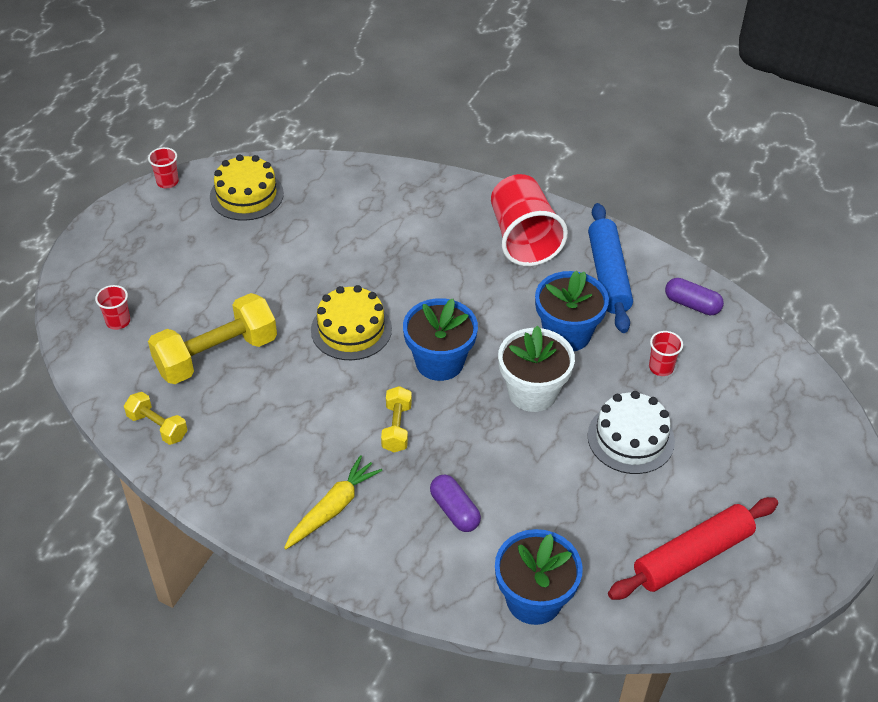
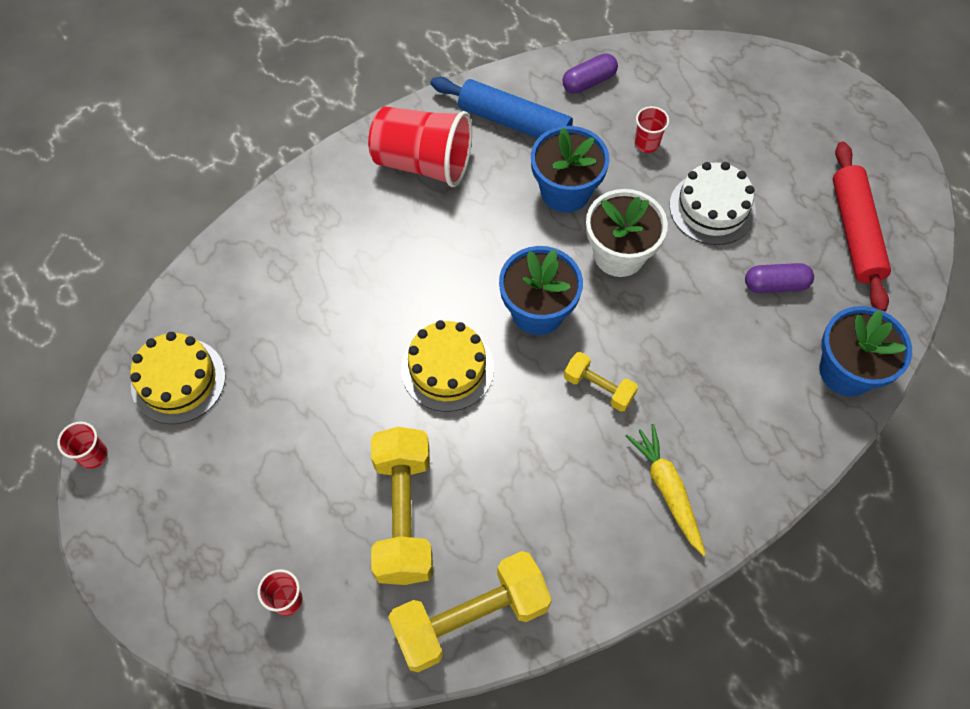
camera: 60 degrees left, 15 degrees up
(157, 426) = (470, 617): yellow dumbbell -> yellow dumbbell, size x1.93
(454, 510) = (722, 386): purple capsule -> purple capsule (775, 285)

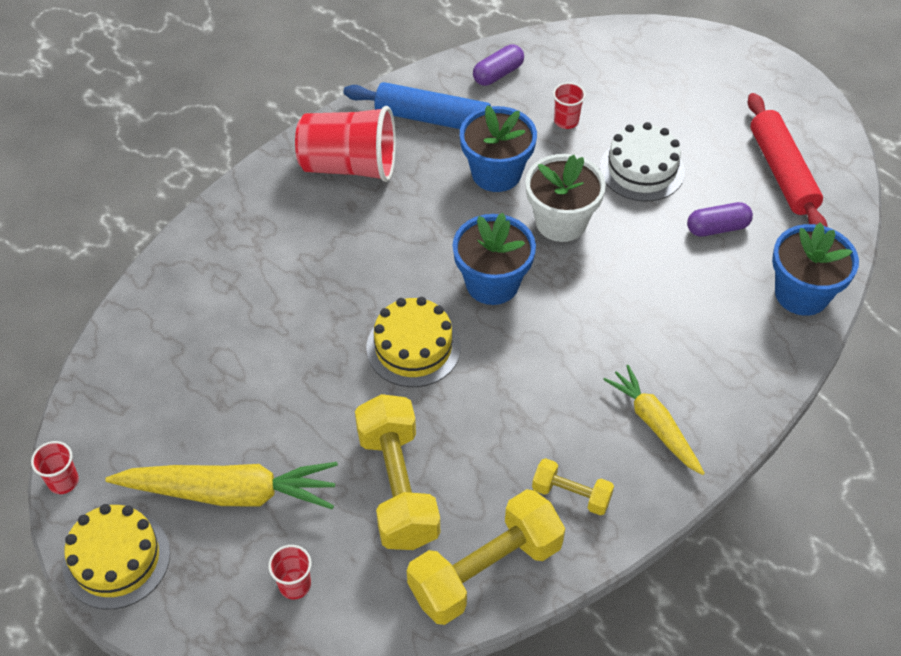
camera: 10 degrees left, 10 degrees down
(178, 380) = (139, 398): yellow cake -> yellow cake (116, 559)
(244, 494) = (230, 493): none -> yellow carrot
(598, 388) = (567, 343): yellow dumbbell -> yellow dumbbell (571, 494)

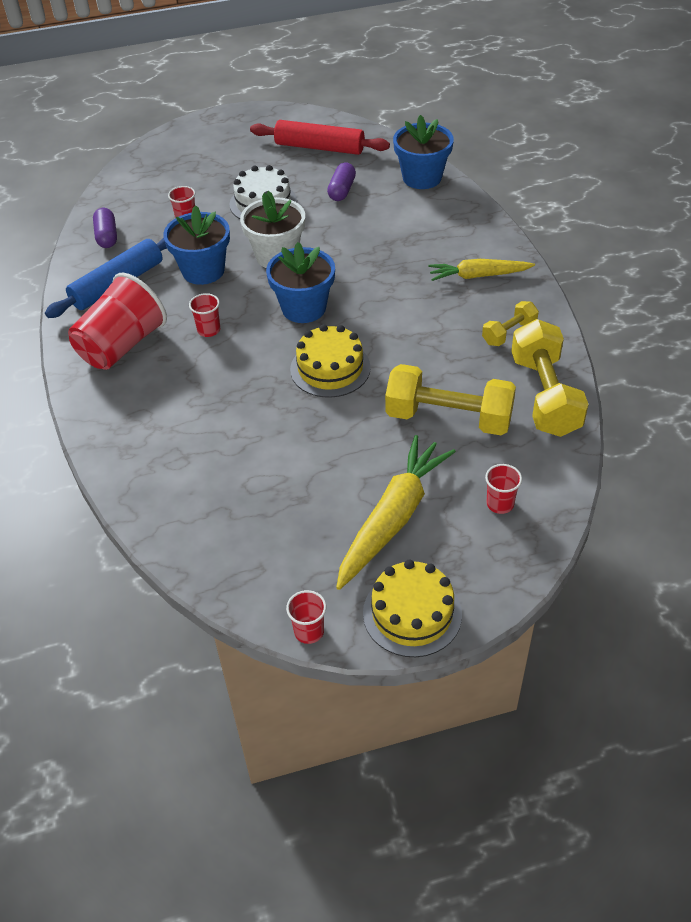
camera: 60 degrees left, 5 degrees down
(410, 221) = (209, 330): none -> red cup

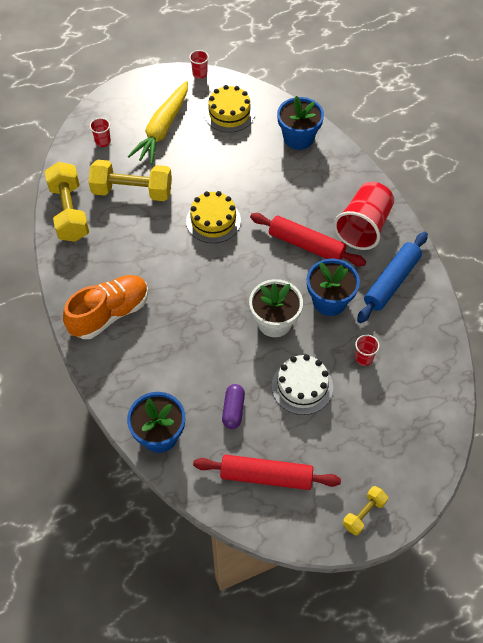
camera: 170 degrees right, 10 degrees up
(107, 236) = (424, 333): purple capsule -> none
(209, 330) = (306, 245): red cup -> red rolling pin
(304, 308) = (241, 270): blue flower pot -> blue flower pot (298, 138)
(412, 613) = (149, 85): yellow cake -> yellow cake (229, 113)
(478, 276) = (110, 314): yellow carrot -> orange shoe
(509, 333) = (89, 260): yellow dumbbell -> yellow dumbbell (364, 514)

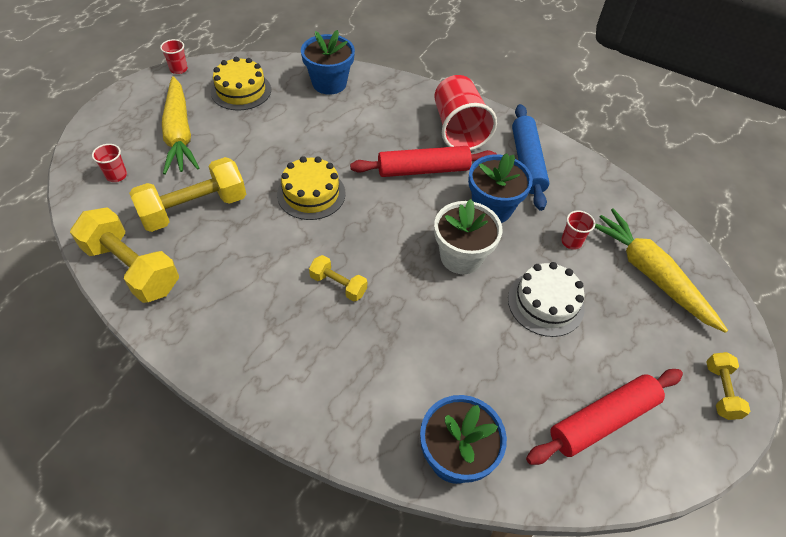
camera: 40 degrees left, 5 degrees down
(110, 314) = (276, 353): orange shoe -> none
(179, 293) = (338, 285): none -> yellow dumbbell
(233, 410) = (505, 372): purple capsule -> none
(399, 414) = (650, 274): none -> yellow carrot

